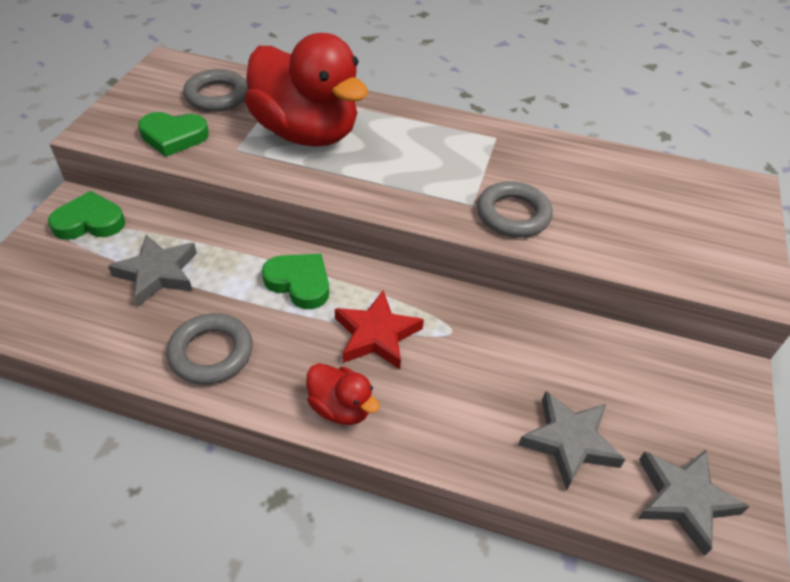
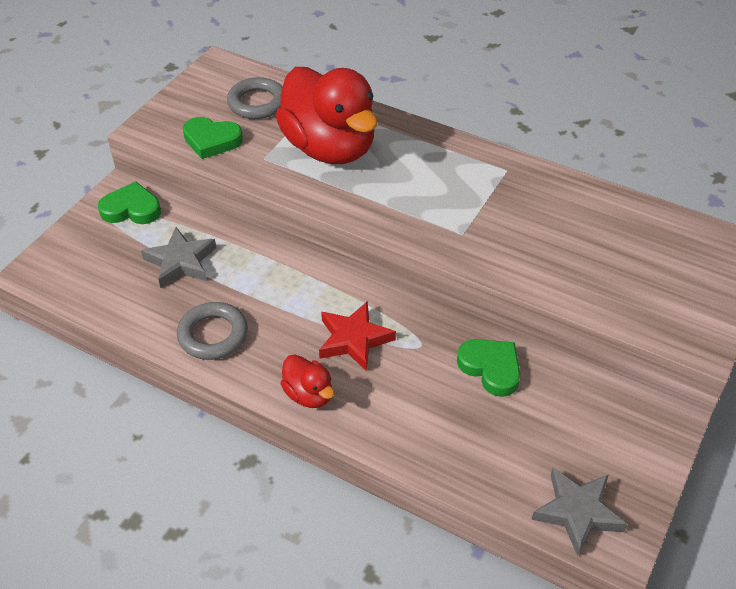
camera: 15 degrees right, 0 degrees up
(299, 283) = (298, 285): green heart -> green heart (491, 368)
(513, 214) = (497, 247): grey ring -> none
(569, 442) = (494, 451): grey star -> none

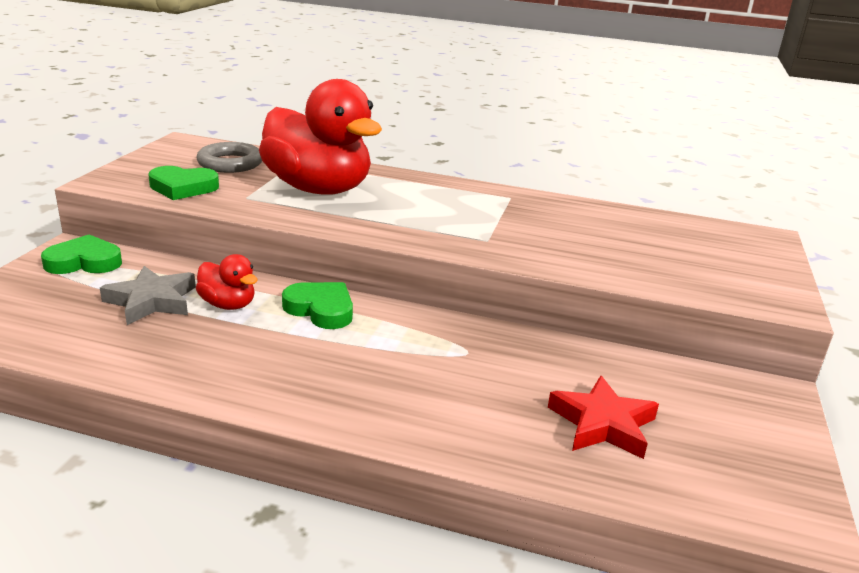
camera: 15 degrees left, 20 degrees down
(213, 335) = (203, 362): grey ring -> none
(309, 394) = (344, 409): red duck -> red duck (228, 304)
(354, 339) = (385, 353): red star -> red star (602, 424)
(491, 368) = (557, 365): green heart -> green heart (321, 309)
(577, 512) = (734, 493): grey star -> none

